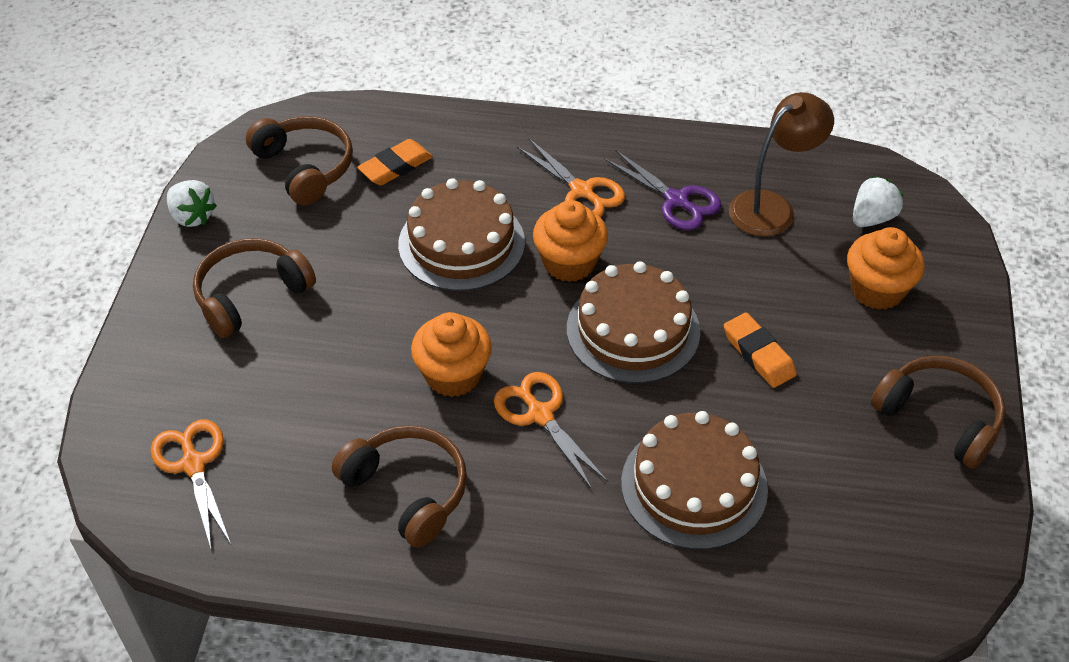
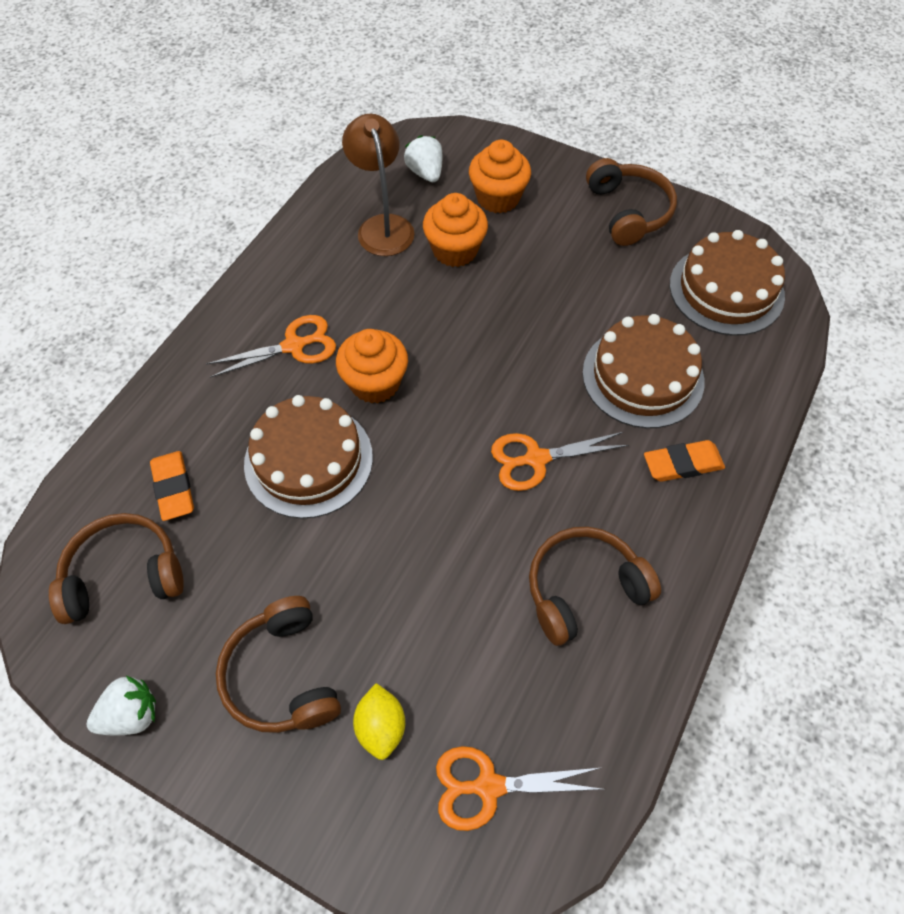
camera: 70 degrees left, 10 degrees up
(225, 374) = (381, 727): none -> yellow lemon
(453, 375) = (466, 514): orange cupcake -> orange cupcake (455, 250)
(633, 330) = (471, 363): brown cake -> brown cake (726, 290)
(676, 200) = (342, 284): purple scissors -> none
(758, 354) = (530, 290): orange eraser -> orange eraser (682, 464)
(939, 418) = (628, 211): brown headphones -> brown headphones turned 105 degrees clockwise

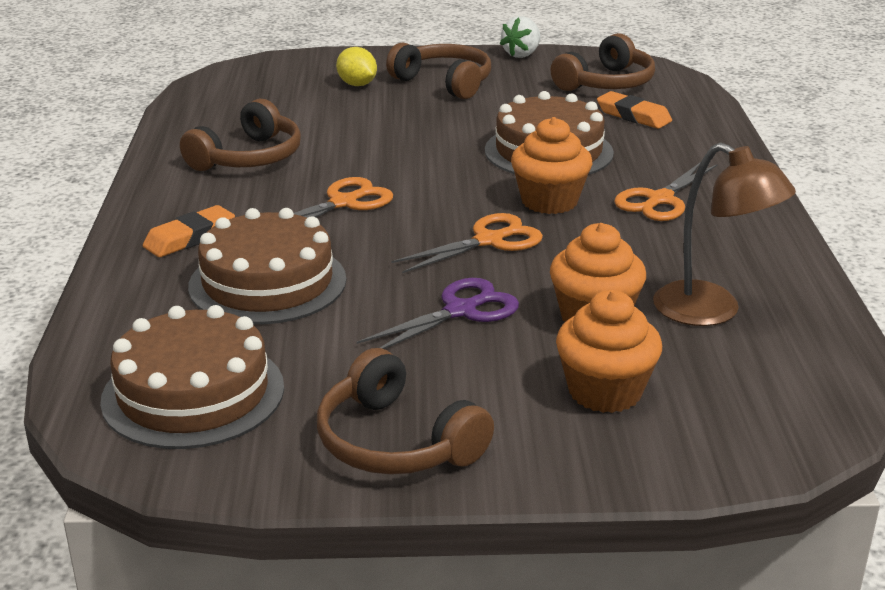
camera: 150 degrees right, 30 degrees down
(425, 173) = (741, 386): white strawberry -> none
(488, 786) = (266, 86): orange scissors -> orange scissors (489, 241)
(530, 291) = (461, 311): none -> purple scissors

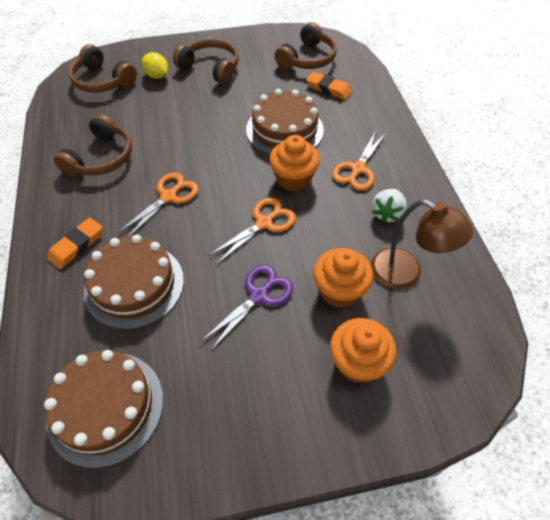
camera: 10 degrees left, 25 degrees up
(396, 442) = (241, 435): brown headphones -> brown headphones (102, 81)
(522, 54) = (252, 35): white strawberry -> white strawberry (387, 213)

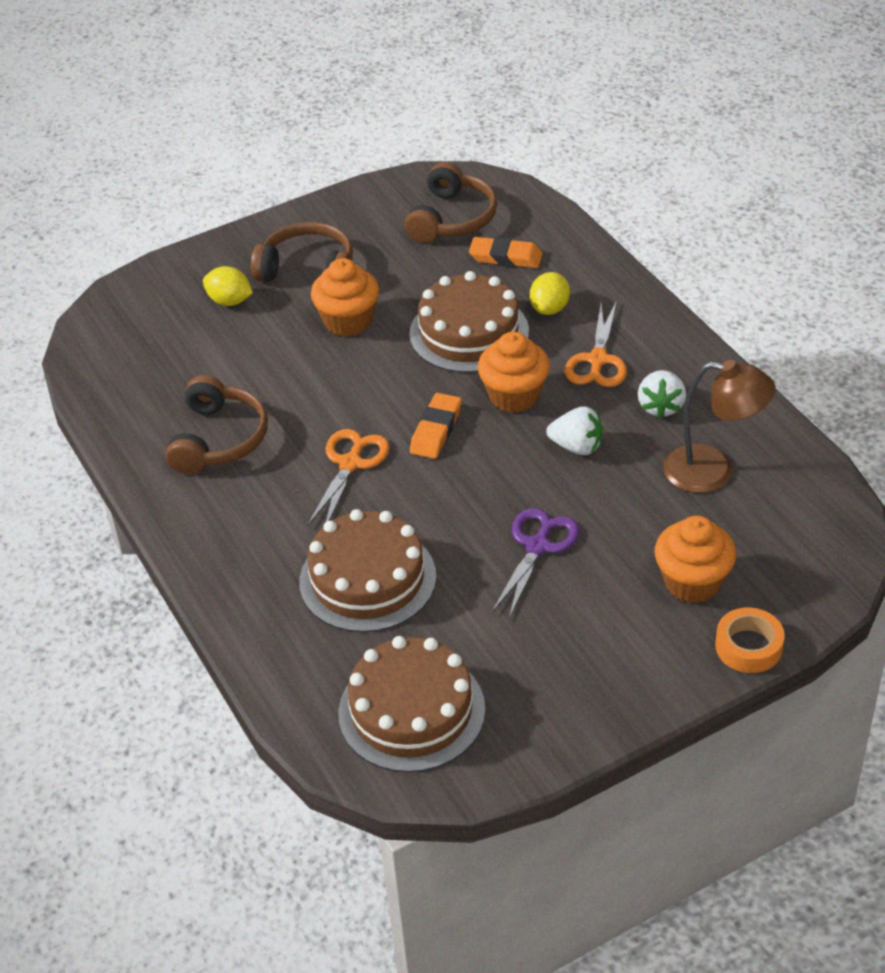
camera: 15 degrees left, 10 degrees down
(77, 245) = (259, 556): orange eraser -> orange eraser (436, 430)
(102, 81) = (146, 329): brown headphones -> none
(264, 223) = (501, 461): orange scissors -> none
(318, 227) = (577, 447): none -> white strawberry
(339, 290) = (637, 513): orange cupcake -> orange cupcake (348, 321)
(341, 127) = (549, 308): none -> yellow lemon
(380, 438) = (748, 646): none -> orange tape

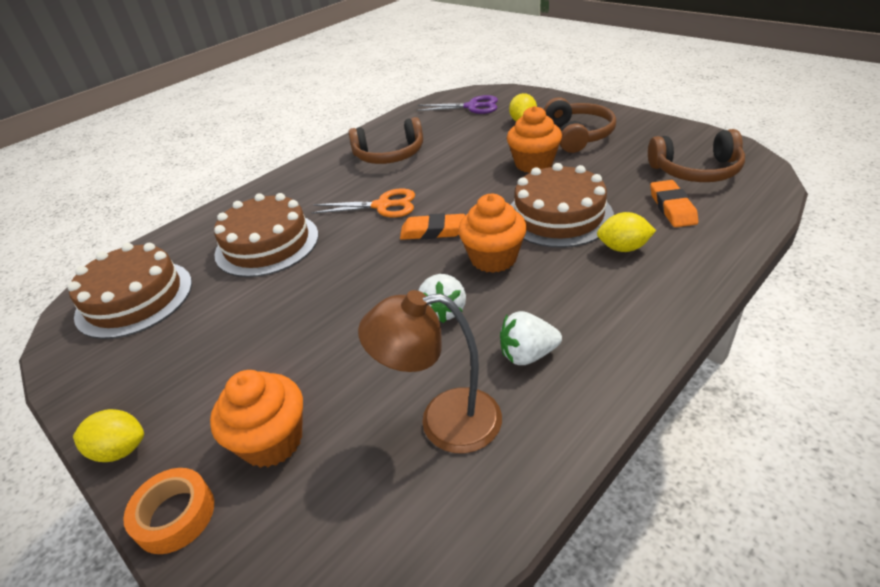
camera: 75 degrees right, 5 degrees down
(537, 546) = (310, 318): purple scissors -> purple scissors (472, 107)
(598, 360) = (571, 294): orange scissors -> none
(662, 694) = (120, 450): none -> yellow lemon
(713, 471) = (443, 421): brown lamp -> brown lamp turned 90 degrees clockwise

